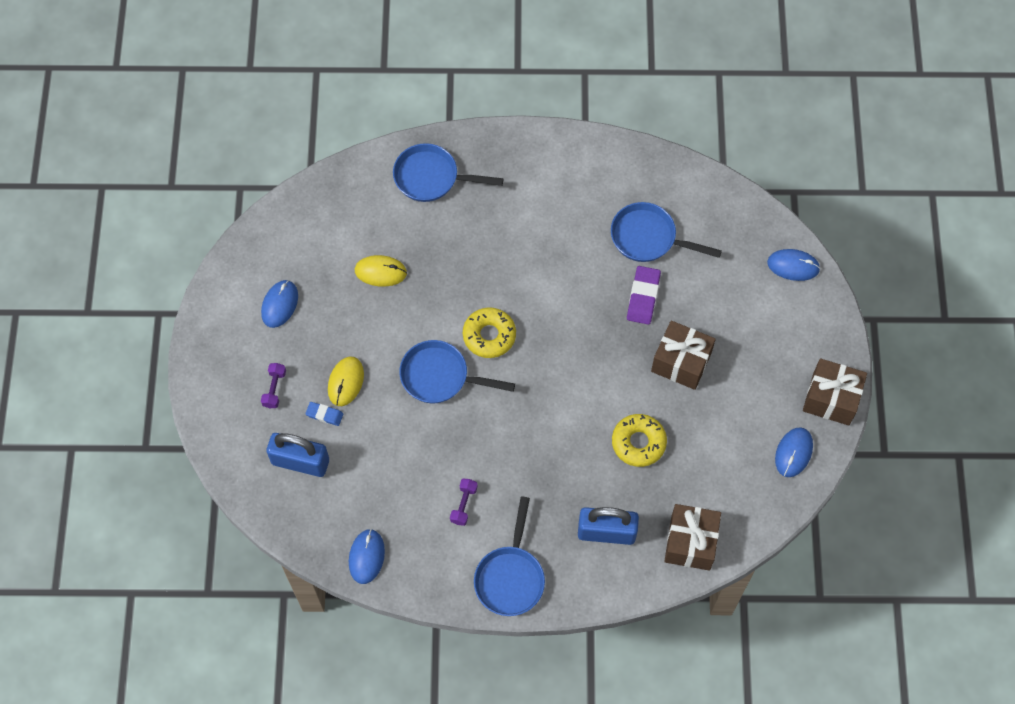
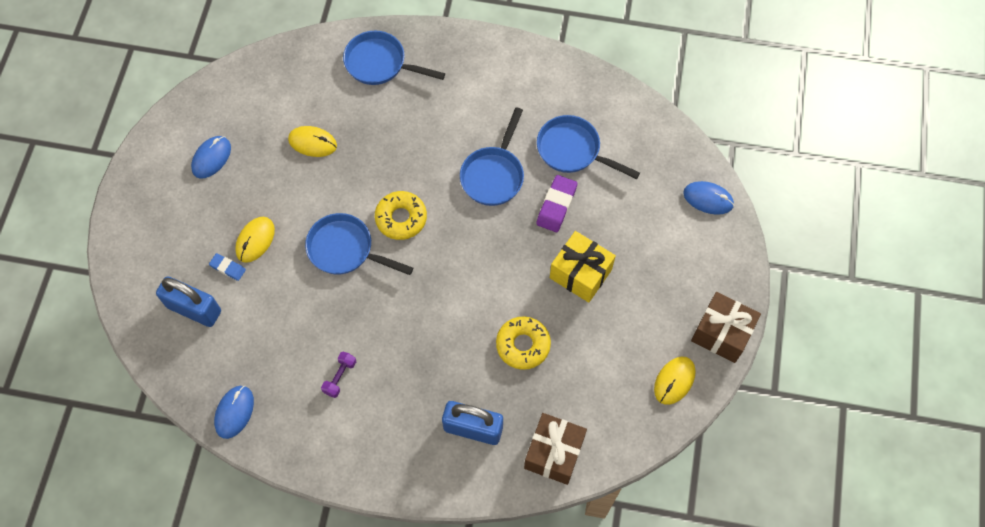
camera: 10 degrees right, 0 degrees up
(274, 389) = (187, 236): purple dumbbell -> none
(510, 577) = (369, 457): blue pan -> blue pan (494, 175)
(681, 362) = (580, 273): brown gift -> yellow gift
(793, 453) = (674, 381): blue mouse -> yellow mouse

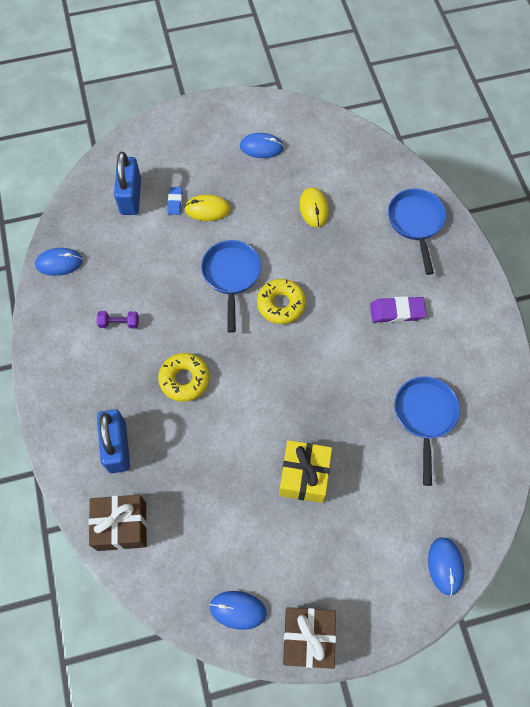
camera: 65 degrees right, 0 degrees up
(494, 175) = (362, 359): blue pan -> none
(523, 345) = (211, 455): yellow donut -> yellow donut (184, 379)
(556, 205) = (361, 425): purple eraser -> purple eraser (397, 311)
(674, 381) = (238, 610): yellow mouse -> blue mouse

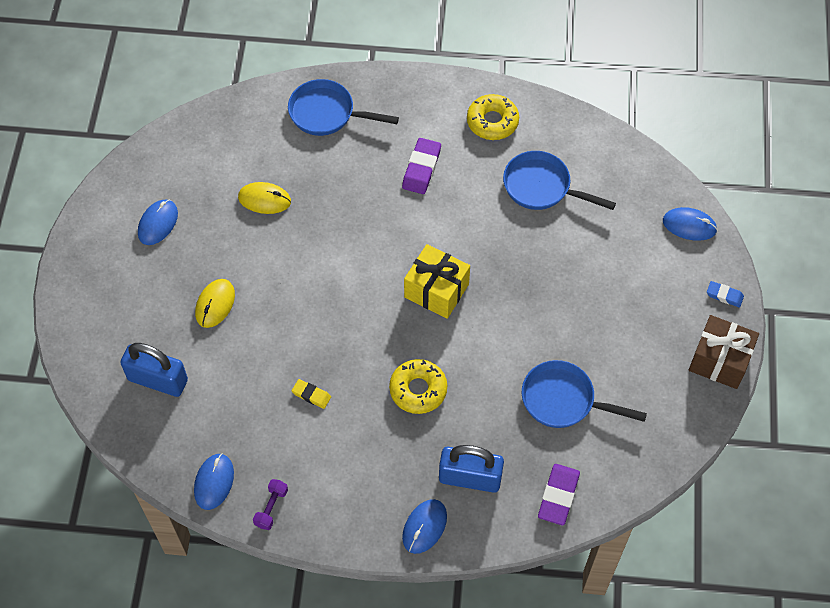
camera: 70 degrees left, 5 degrees down
(119, 323) = (322, 437): purple dumbbell -> purple dumbbell (271, 507)
(122, 526) = (558, 496): brown gift -> purple eraser
(153, 302) = (311, 395): none -> yellow eraser
(175, 202) = (189, 335): blue eraser -> blue eraser (724, 295)
(231, 276) = (312, 306): blue pan -> blue pan (563, 400)
(238, 610) = (676, 412): blue mouse -> blue mouse (424, 527)
(281, 304) = (368, 270): yellow donut -> yellow donut (492, 121)
(304, 476) = (564, 311): yellow gift -> yellow gift (436, 290)

